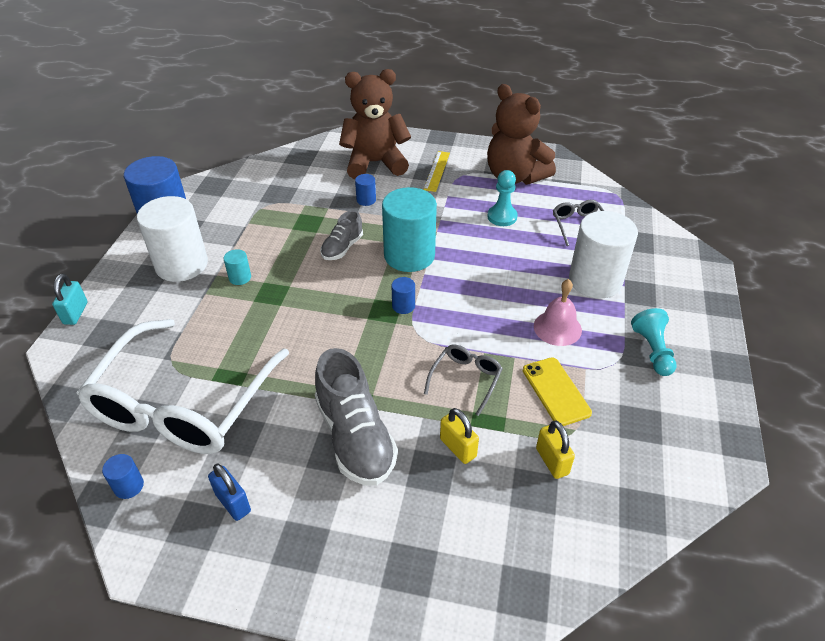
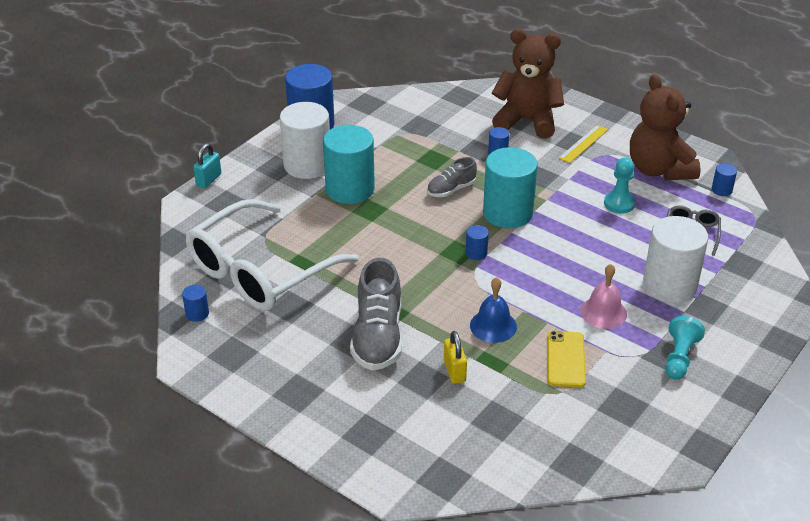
camera: 25 degrees right, 5 degrees down
(233, 502) = (264, 349): blue padlock -> none
(240, 277) = (350, 189): turquoise cylinder -> turquoise cylinder, size x2.38
(465, 380) = (493, 326): grey glasses -> blue bell
(552, 461) = (525, 406): yellow padlock -> none
(576, 180) = (721, 190): none -> blue cylinder

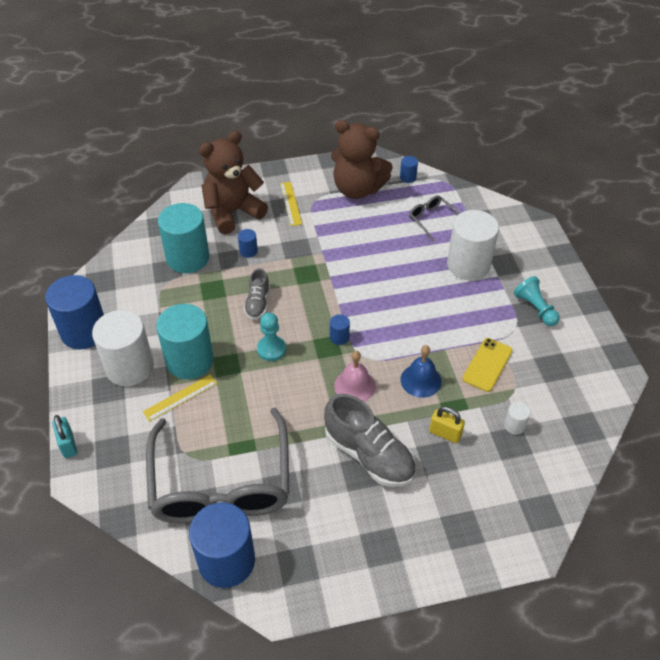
camera: 50 degrees left, 10 degrees up
(197, 313) = (226, 561): blue cylinder -> blue cylinder, size x2.38
(261, 271) = (221, 482): white glasses -> grey glasses
(311, 205) = (180, 397): none -> yellow ruler
(507, 213) = (316, 291): turquoise cylinder -> turquoise cylinder (188, 258)
(518, 412) = (514, 425): none -> white cylinder
(566, 359) = (487, 365): yellow phone -> yellow phone turned 75 degrees clockwise
(603, 312) = (462, 314): pink bell -> pink bell (354, 386)
(619, 204) = (369, 231): turquoise pawn -> turquoise pawn (271, 349)

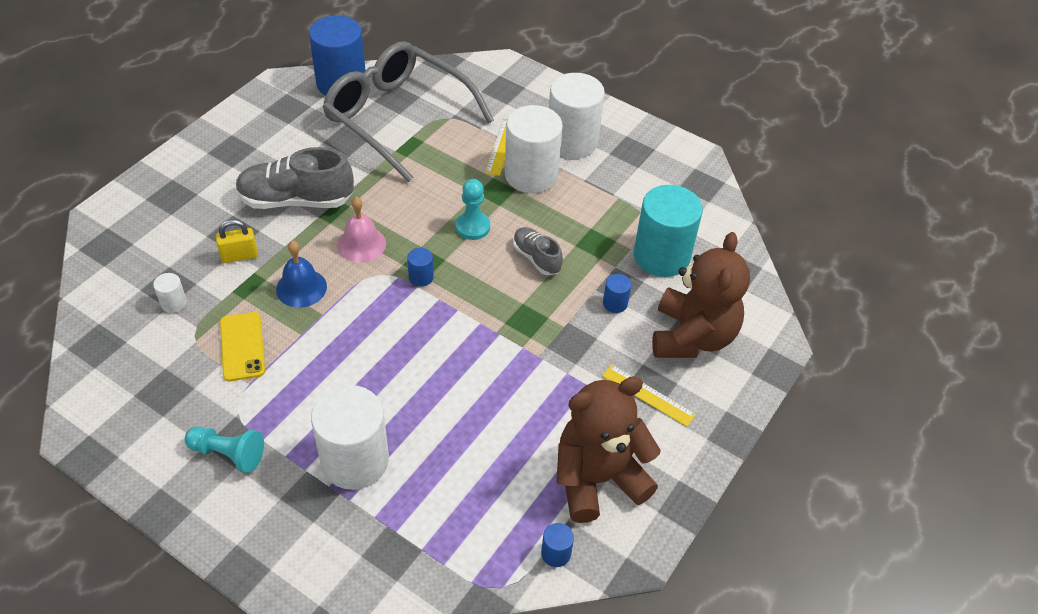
camera: 135 degrees right, 0 degrees up
(68, 444) = (540, 74): turquoise padlock -> none
(84, 331) = (647, 141): blue cylinder -> none
(190, 360) = (531, 175): turquoise cylinder -> white cylinder
(432, 220) = (457, 499): grey glasses -> none

